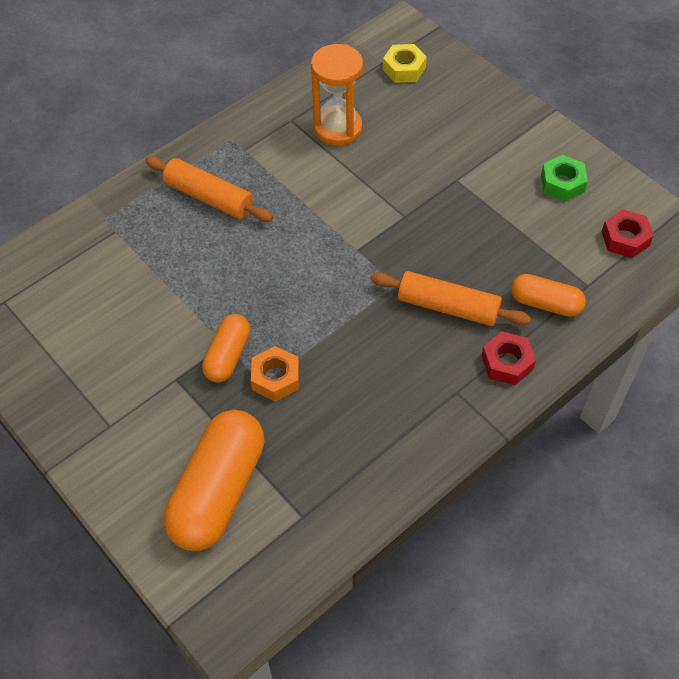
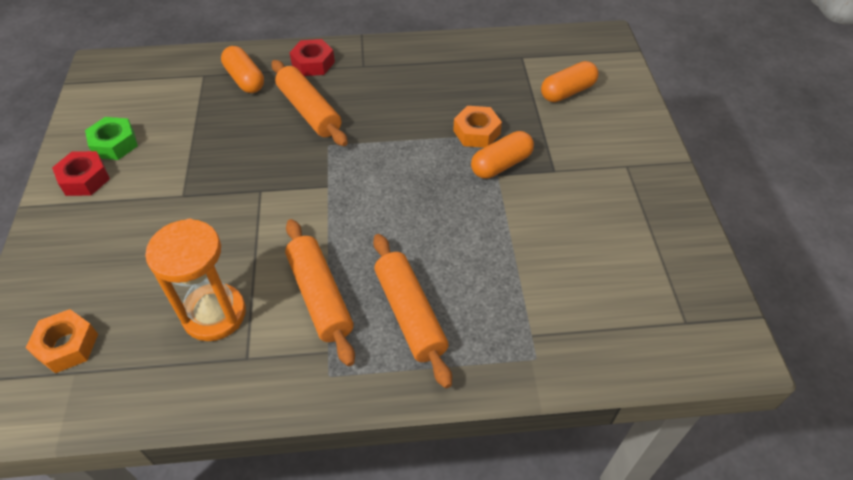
camera: 145 degrees left, 5 degrees down
(219, 491) = (567, 92): orange capsule -> orange capsule, size x0.55
(280, 174) = (320, 296): none -> orange rolling pin
(404, 69) = (67, 346): yellow nut -> orange nut
(625, 239) = (137, 86): red nut -> red nut (85, 179)

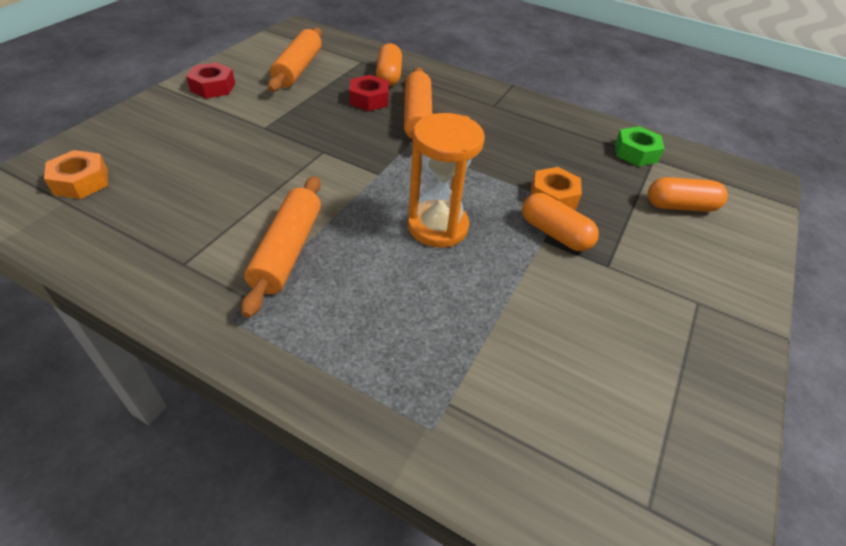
camera: 30 degrees right, 5 degrees down
(114, 144) = (255, 75): green nut -> green nut (635, 152)
(214, 314) = (196, 218): orange hourglass -> orange hourglass (437, 227)
(313, 63) = (453, 87): red nut -> red nut (369, 99)
(410, 314) = (348, 310): orange rolling pin -> orange rolling pin (298, 69)
(501, 165) = (554, 233): orange capsule -> orange capsule turned 45 degrees clockwise

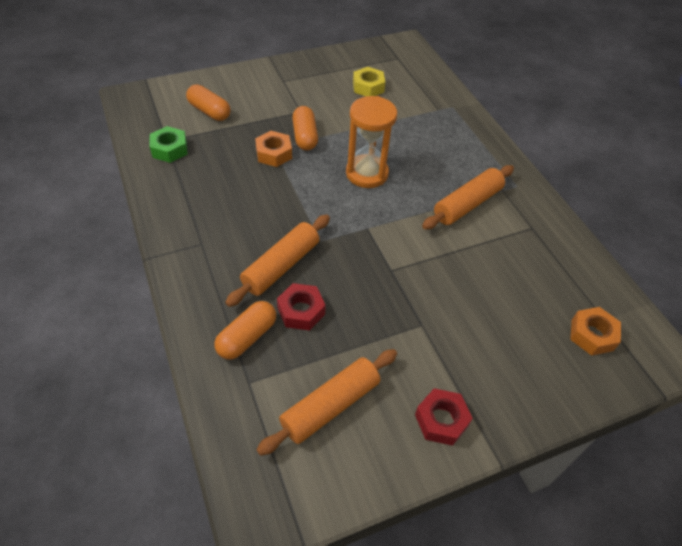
camera: 140 degrees left, 5 degrees up
(595, 374) = (368, 87): none -> yellow nut

